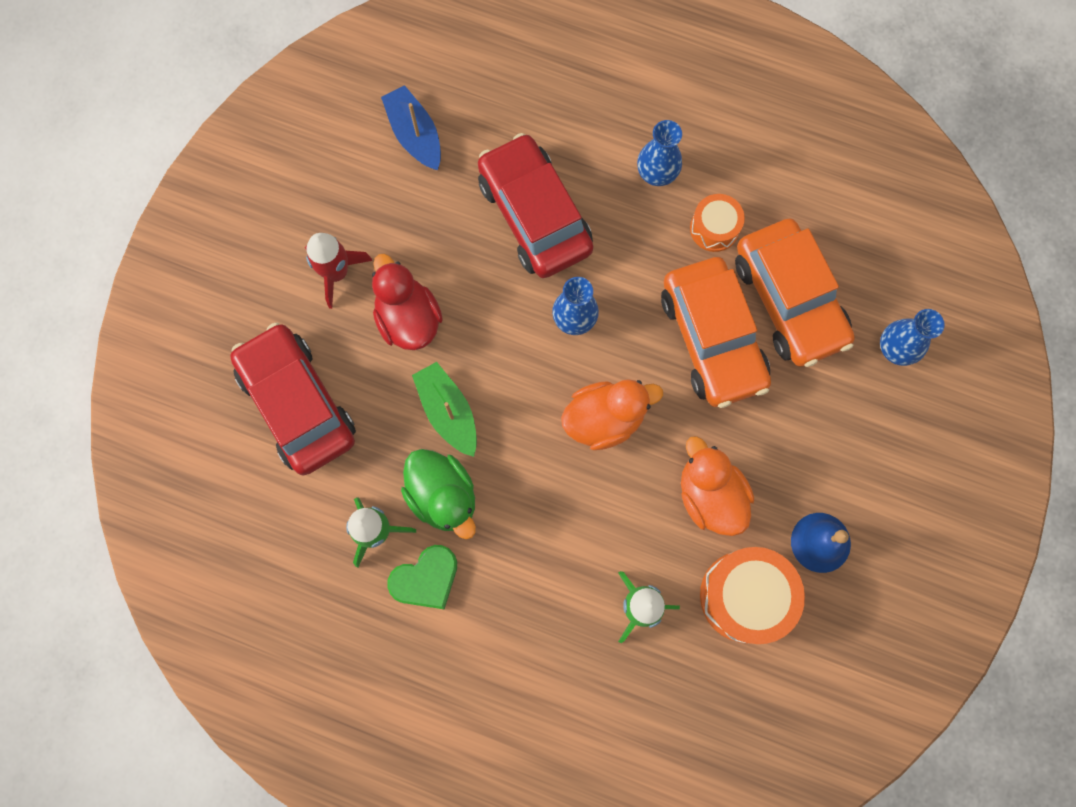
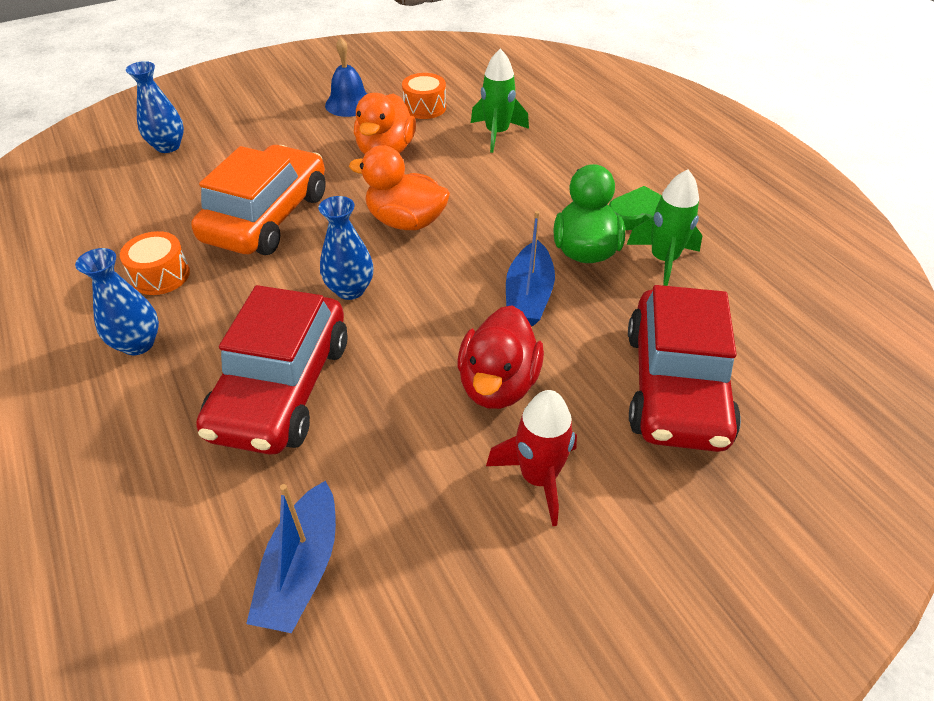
camera: 140 degrees left, 30 degrees down
(448, 412) = (528, 296): green boat -> blue boat
(745, 596) = (424, 107): orange drum -> orange drum, size x0.58
(789, 300) = (184, 205): orange car -> none

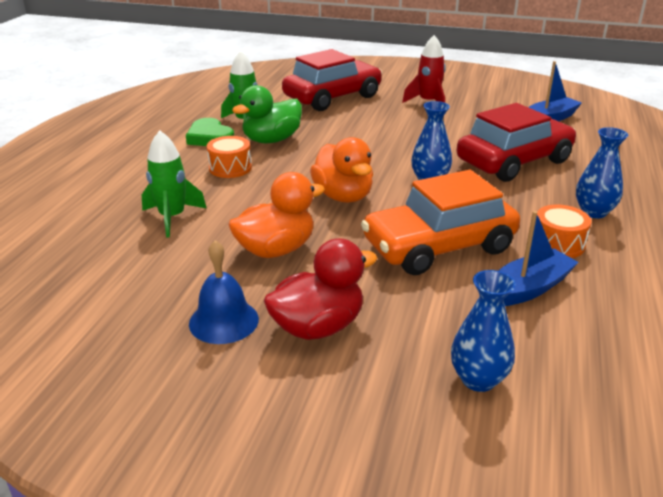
camera: 135 degrees left, 15 degrees down
(424, 107) = (171, 272): orange drum -> orange drum (230, 168)
(498, 384) = (404, 124): red duck -> red duck (318, 327)
(528, 296) = (336, 139): blue boat -> blue boat (528, 289)

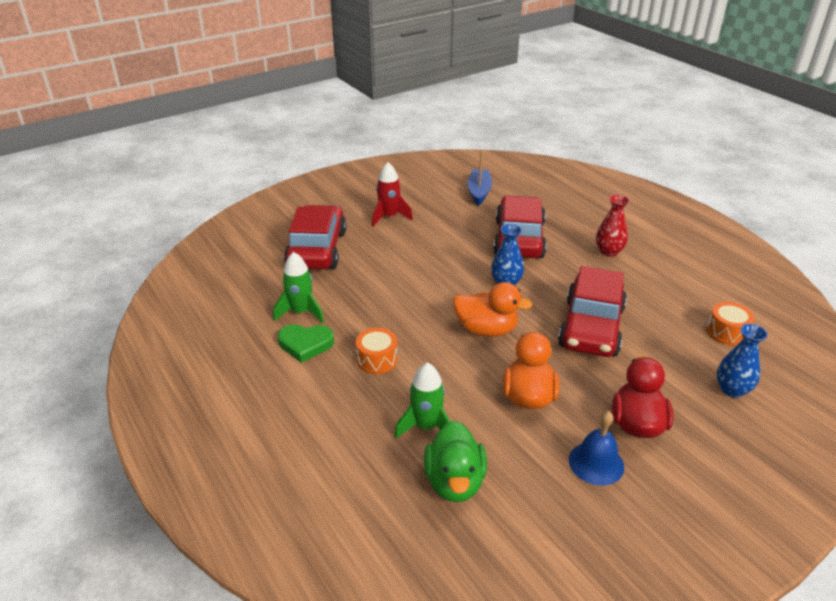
camera: 50 degrees left, 5 degrees up
(271, 140) = (354, 316): green duck -> green duck (454, 481)
(439, 246) = (591, 327): orange car -> red car
(528, 289) = (664, 323): blue boat -> none
(558, 244) = (630, 285): orange drum -> orange drum (726, 332)
(593, 212) = (608, 252): blue vase -> red vase

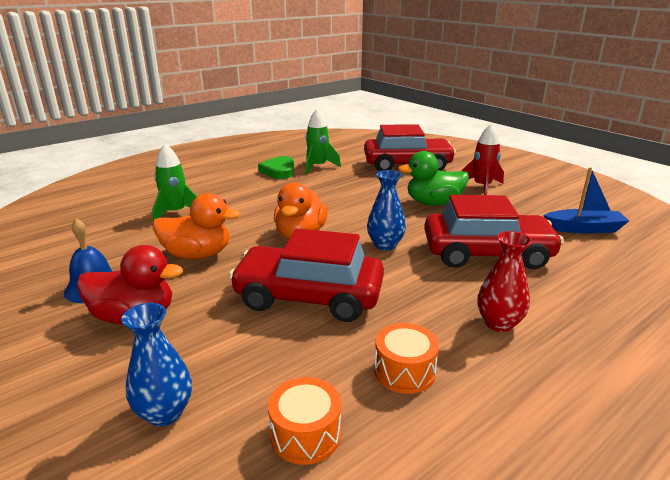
camera: 85 degrees right, 10 degrees down
(377, 359) = (259, 193): orange drum -> orange drum (404, 371)
(454, 481) = (112, 224): green duck -> green duck (433, 203)

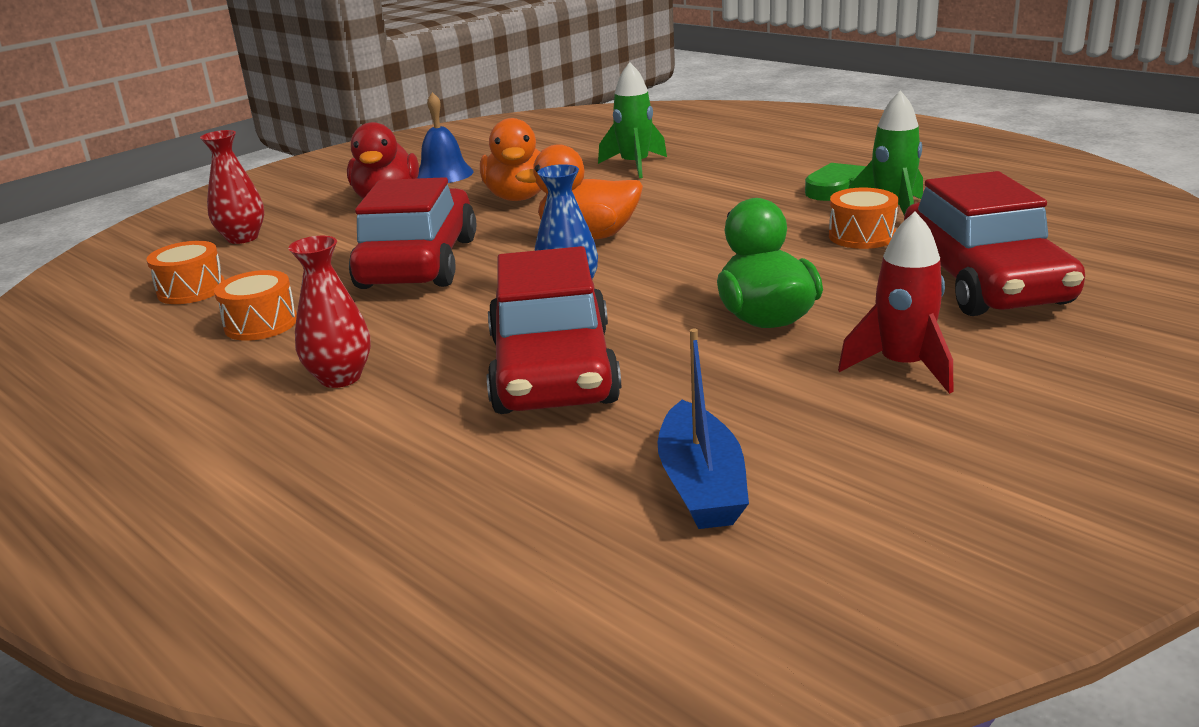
camera: 85 degrees right, 0 degrees up
(165, 413) = (242, 238): blue vase -> red vase
(345, 176) = (862, 236): none -> orange drum

